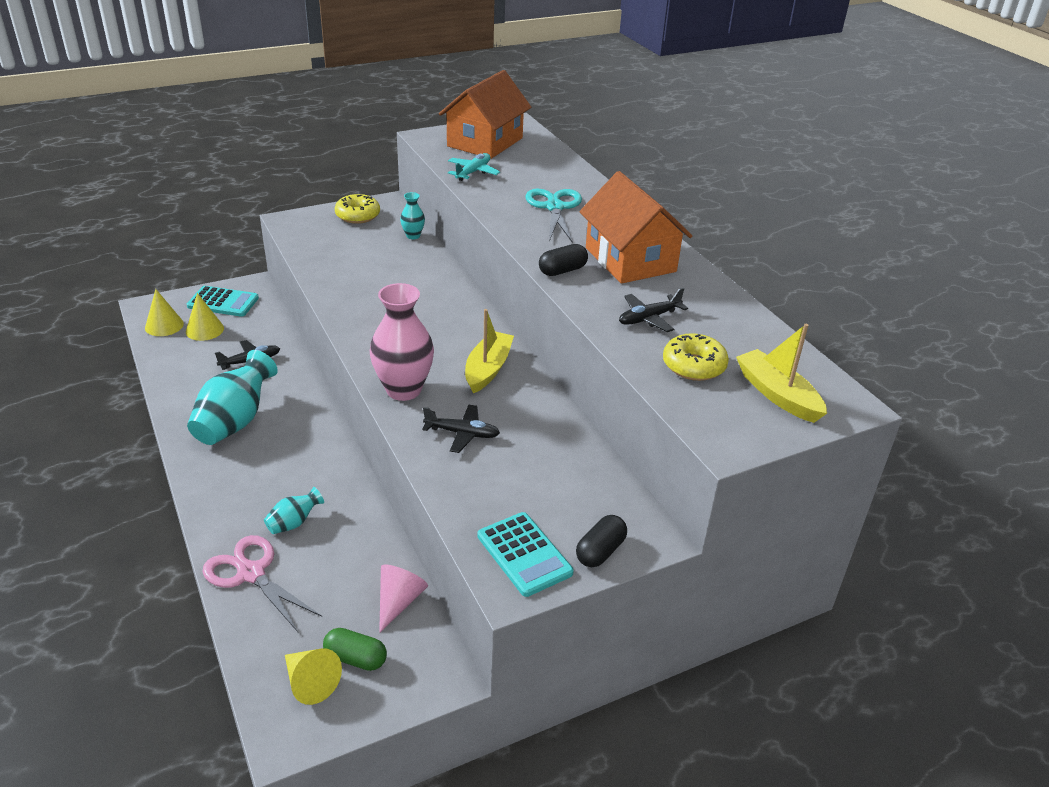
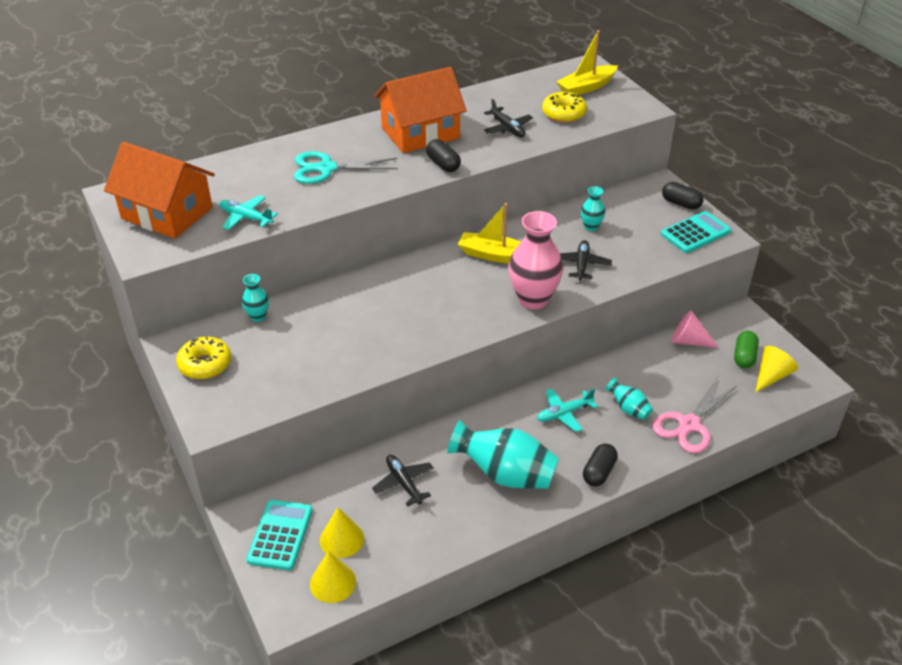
camera: 90 degrees left, 5 degrees up
(211, 486) = (599, 472): none -> black capsule
(303, 469) = (564, 413): none -> turquoise plane
(542, 451) = (591, 227): none -> turquoise vase

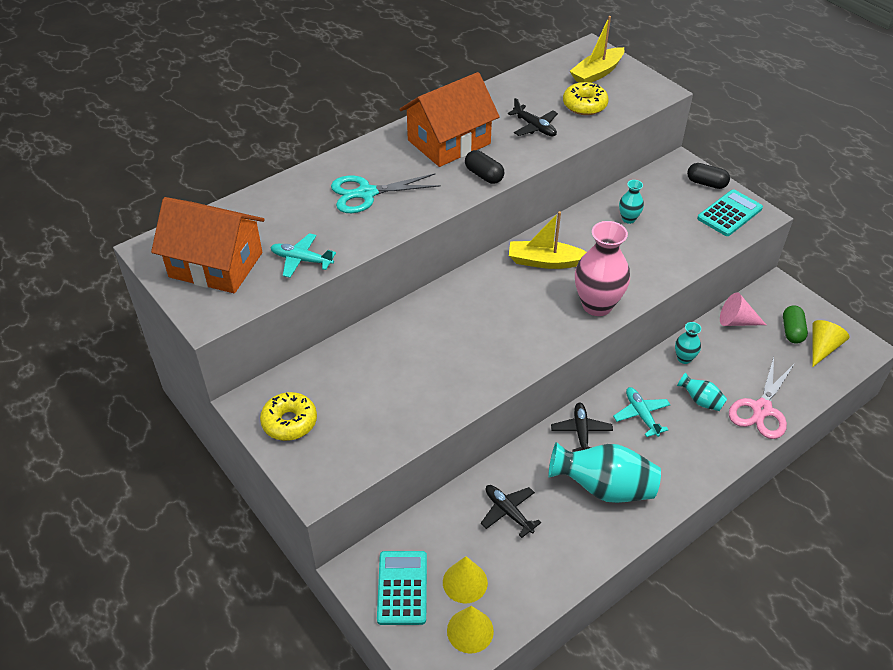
camera: 10 degrees left, 5 degrees up
(258, 316) = (327, 360): turquoise vase -> turquoise vase (684, 358)
(564, 413) = (641, 415): turquoise plane -> turquoise plane turned 105 degrees clockwise
(582, 264) = (632, 261): black plane -> black plane (581, 432)
(599, 472) = (692, 472): black capsule -> none

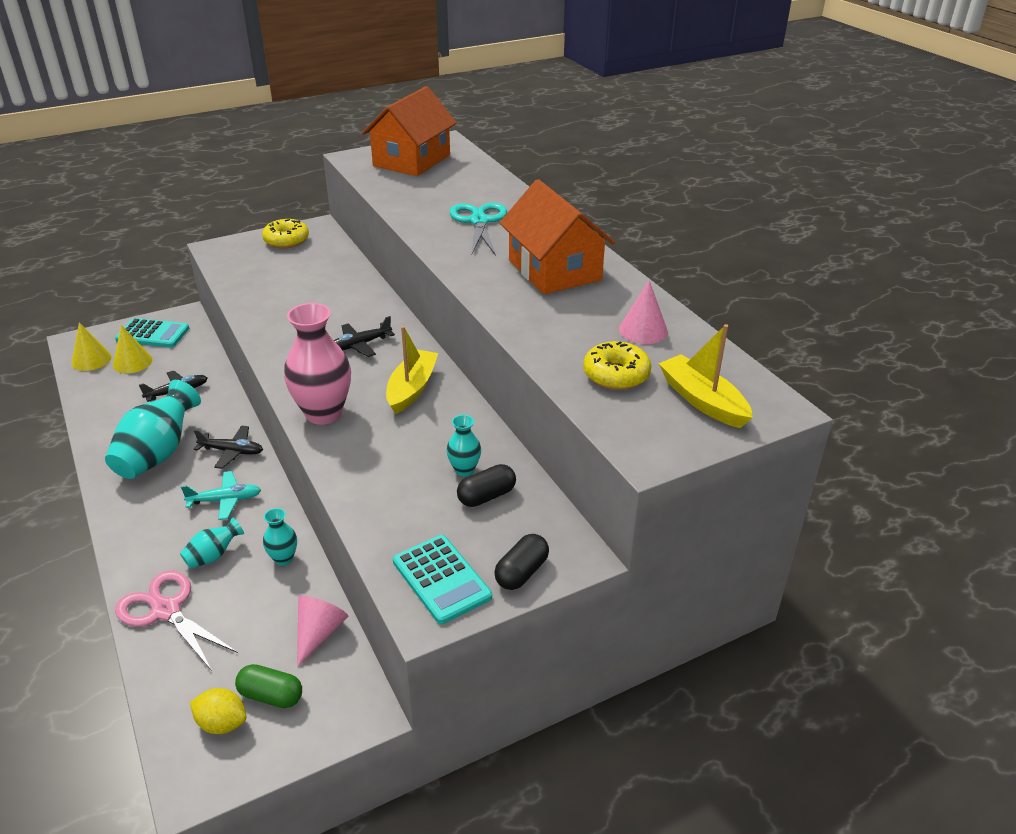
camera: 100 degrees right, 10 degrees down
(301, 260) = (398, 190): turquoise plane -> none
(484, 175) = (484, 284): black capsule -> black capsule (486, 496)
(524, 97) = (643, 330): none -> pink cone
(535, 127) = (571, 328): black plane -> black plane (359, 345)
(822, 348) = (222, 723): yellow cone -> yellow lemon

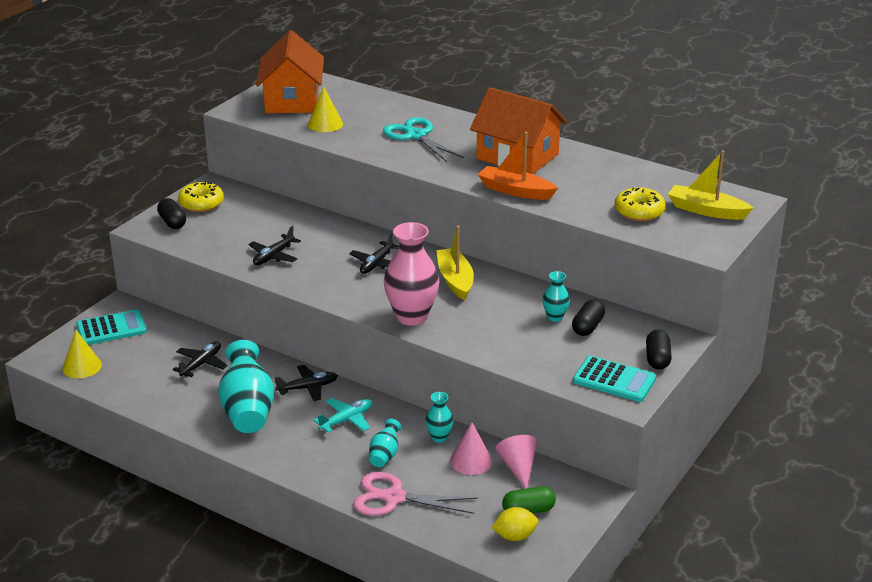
camera: 30 degrees left, 5 degrees down
(132, 362) = (125, 356): yellow cone -> yellow cone (325, 124)
(243, 250) = (172, 222): none -> black capsule
(281, 307) = (273, 256): none -> black plane
(505, 306) = (515, 191): none -> orange boat
(643, 330) = (624, 179): pink cone -> pink cone (471, 461)

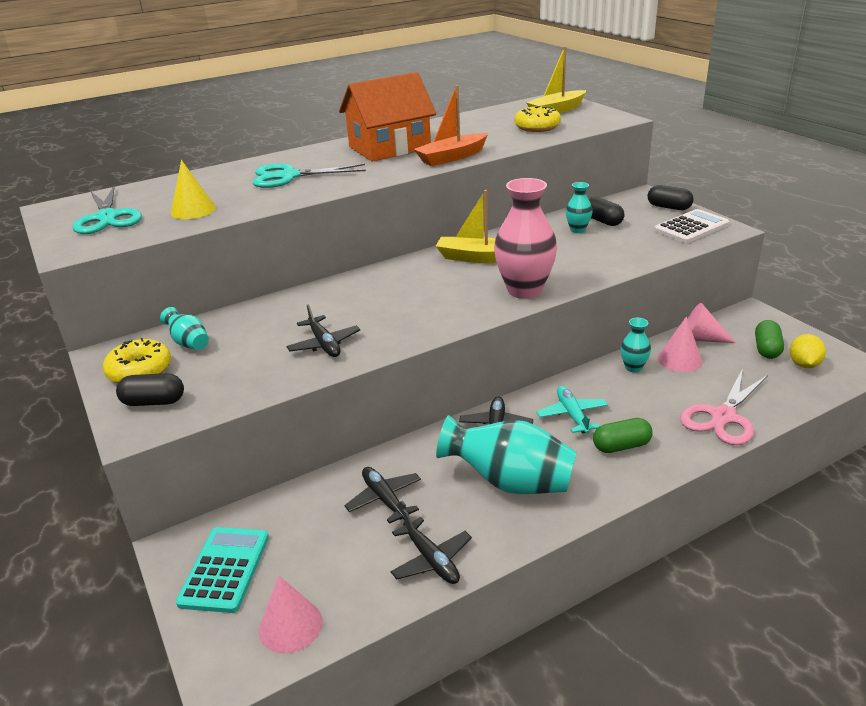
camera: 60 degrees left, 0 degrees up
(82, 366) = (290, 625): yellow cone -> pink cone
(292, 100) = (107, 218): orange house -> turquoise scissors
(320, 452) = (621, 446): none -> green capsule
(376, 264) = (407, 289): black plane -> black plane (431, 560)
(384, 455) = (647, 405): turquoise vase -> turquoise vase (189, 343)
(614, 380) = (691, 227): turquoise calculator -> white calculator

